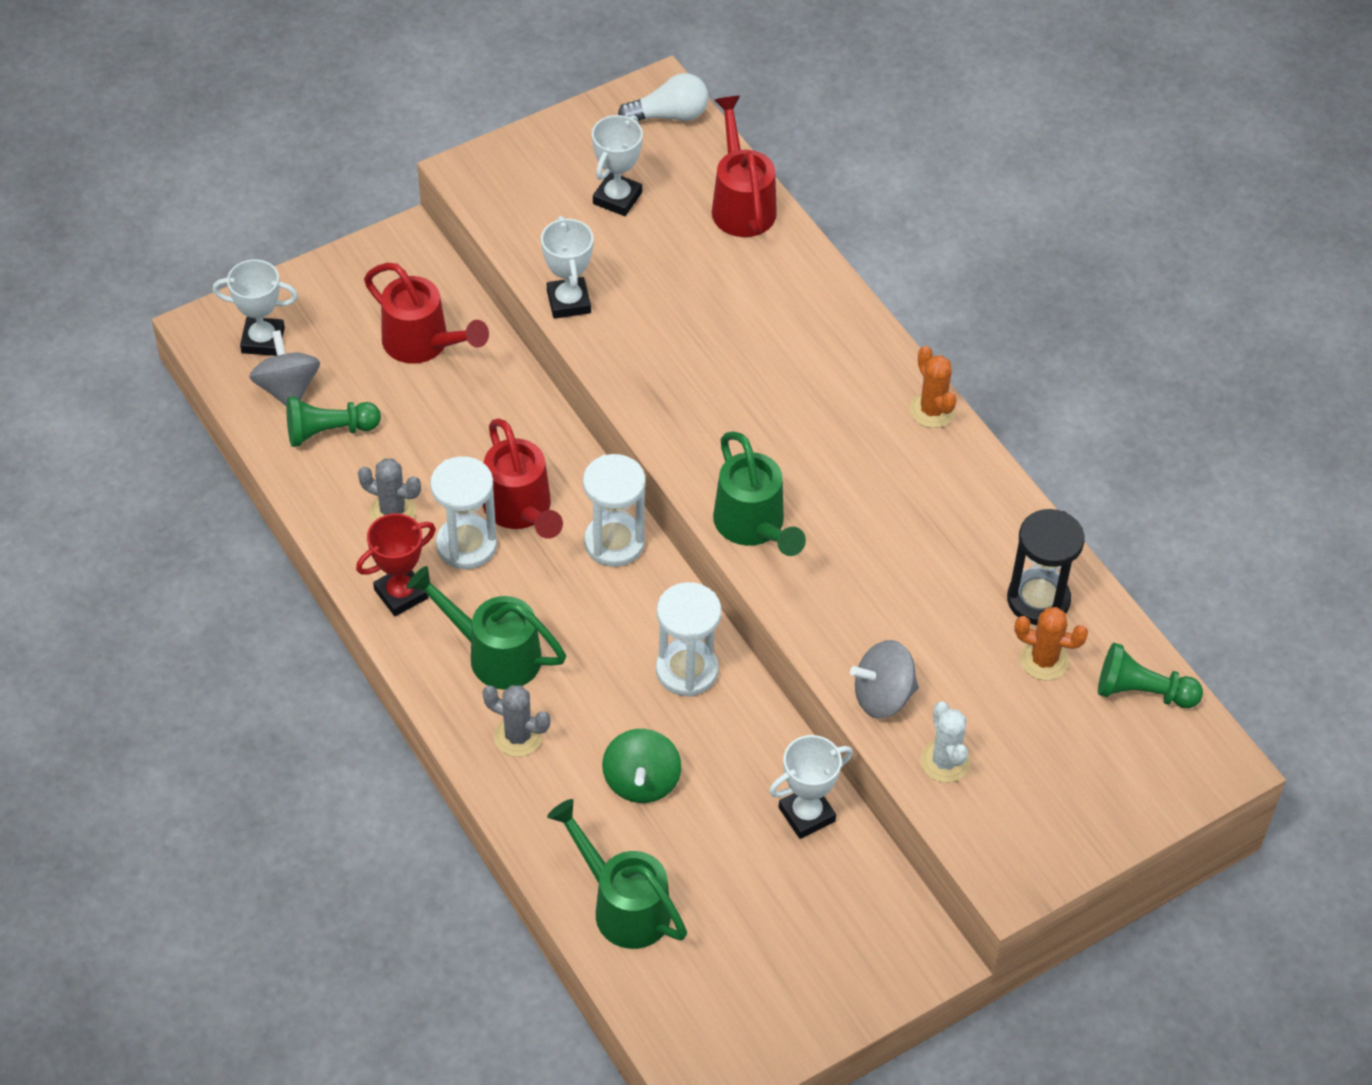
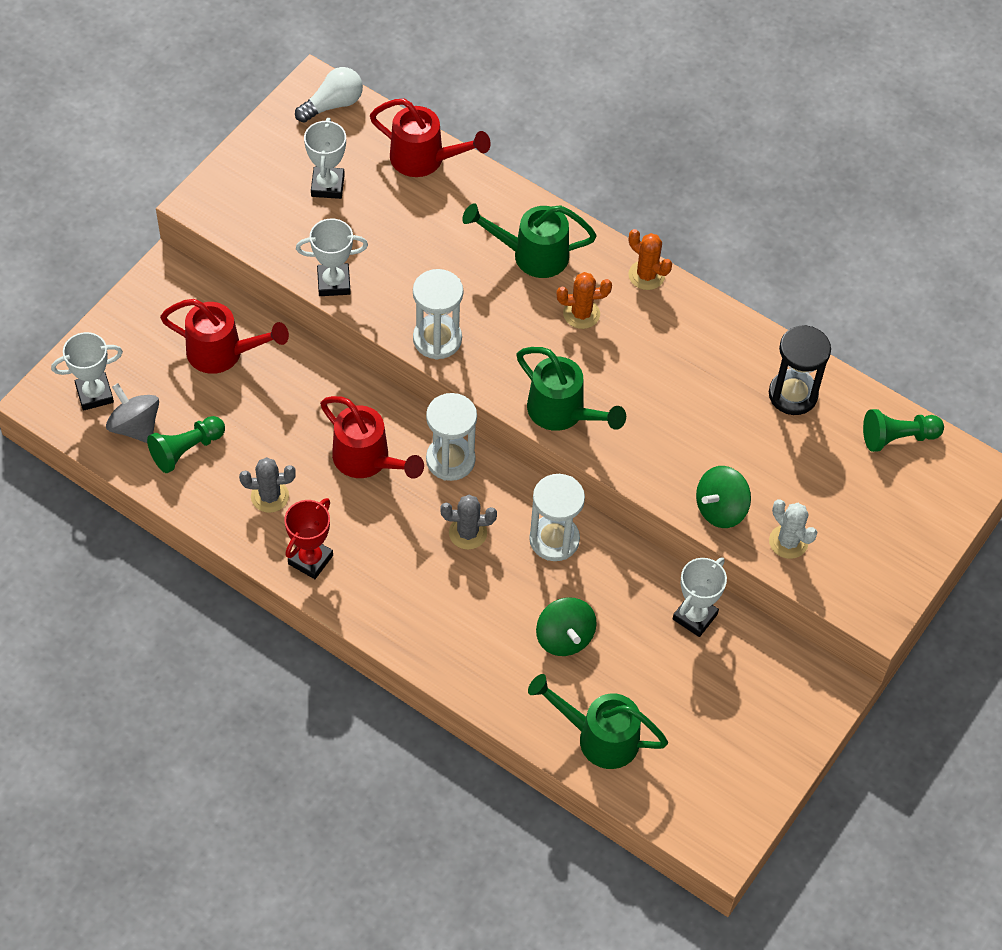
camera: 25 degrees left, 5 degrees up
(466, 545) = (340, 502): white hourglass -> white hourglass (437, 339)
(495, 654) = (406, 581): green watering can -> green watering can (532, 255)
(518, 736) = (456, 638): grey cactus -> grey cactus (467, 533)
(568, 302) = (333, 283): white trophy -> white trophy turned 60 degrees counterclockwise
(741, 204) = (424, 159): red watering can -> red watering can turned 150 degrees clockwise
(883, 696) = (720, 509): grey spinning top -> green spinning top
(1044, 660) = (819, 439): orange cactus -> orange cactus (581, 314)

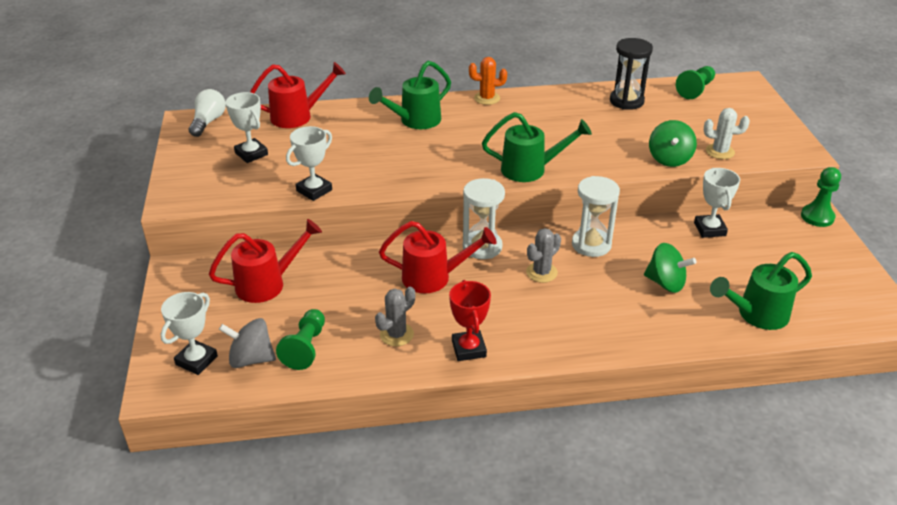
camera: 40 degrees left, 20 degrees down
(437, 339) = (414, 180): white hourglass -> none
(581, 314) = (477, 128): orange cactus -> none
(829, 694) = (817, 217): none -> green pawn

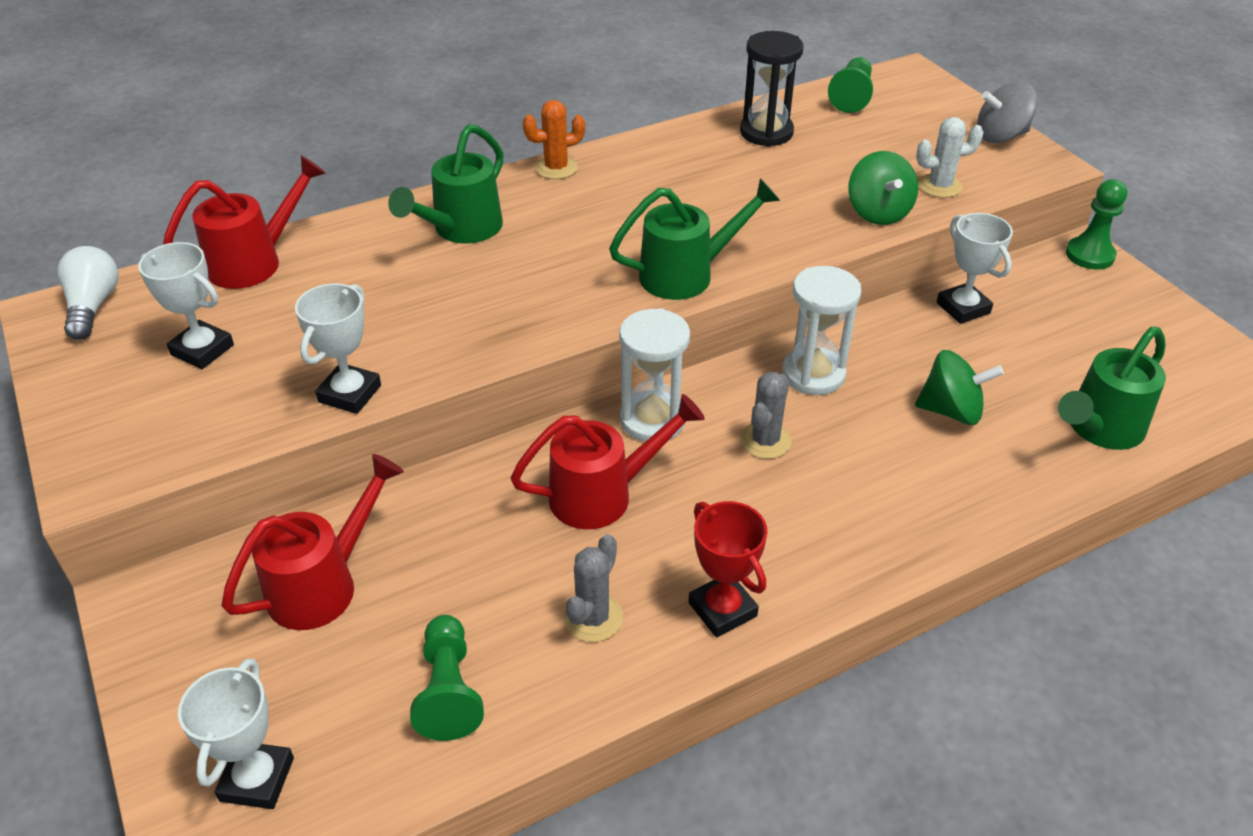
camera: 20 degrees left, 5 degrees up
(251, 359) = (360, 743): grey spinning top -> grey spinning top (1000, 136)

